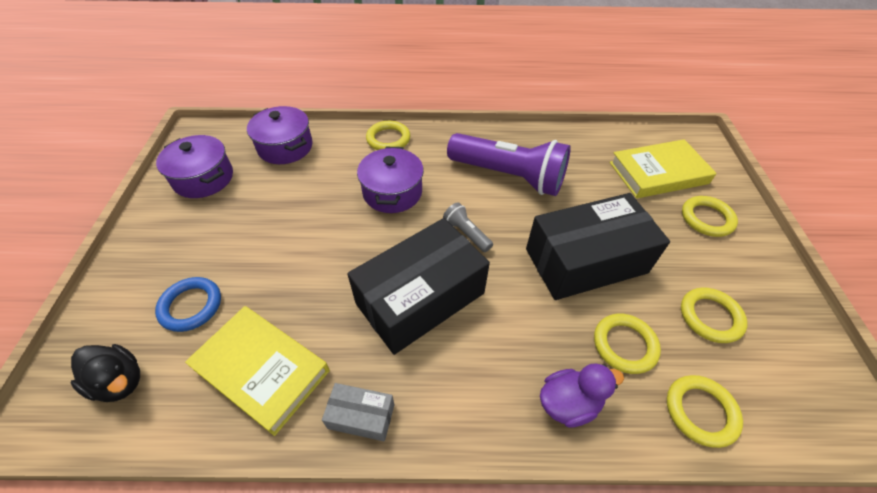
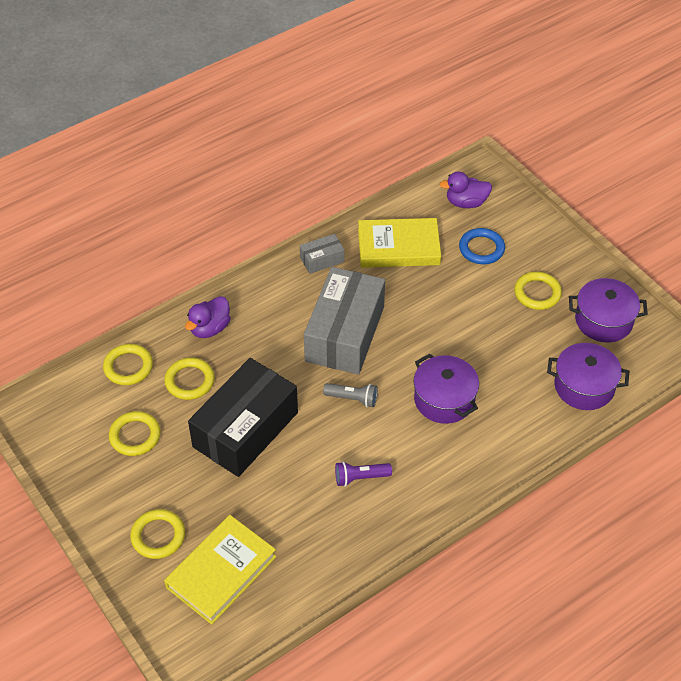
camera: 145 degrees right, 0 degrees up
(120, 381) = (466, 202): black duck -> purple duck
(388, 139) = (507, 453): yellow ring -> yellow ring (537, 293)
(420, 298) = (345, 333): black box -> grey box
(509, 176) = (360, 477): purple flashlight -> purple flashlight, size x0.43

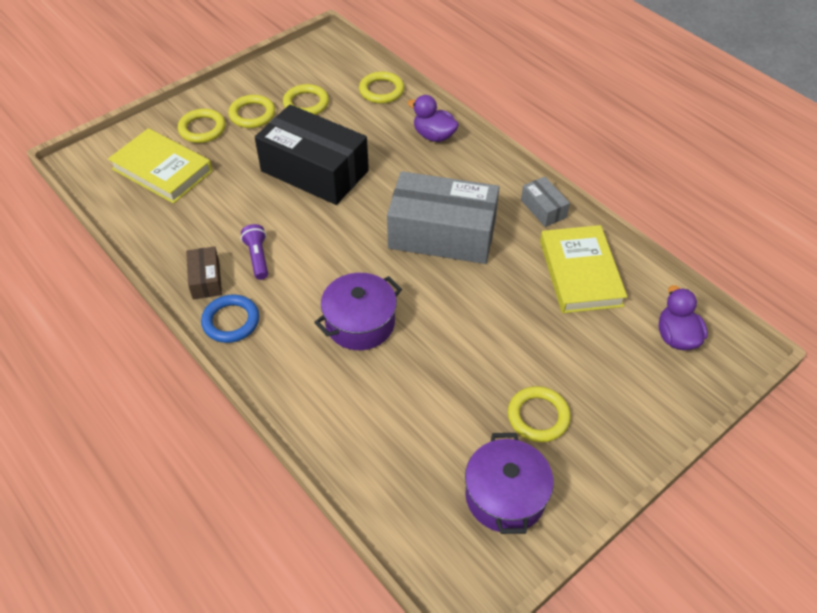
camera: 85 degrees right, 0 degrees up
(189, 381) = (369, 129): yellow ring -> yellow ring (252, 114)
(352, 399) = (356, 245): grey flashlight -> none
(385, 520) = (206, 280): none -> brown box
(481, 249) = (600, 355): blue ring -> blue ring (231, 321)
(584, 386) = (390, 468): purple pot -> none

